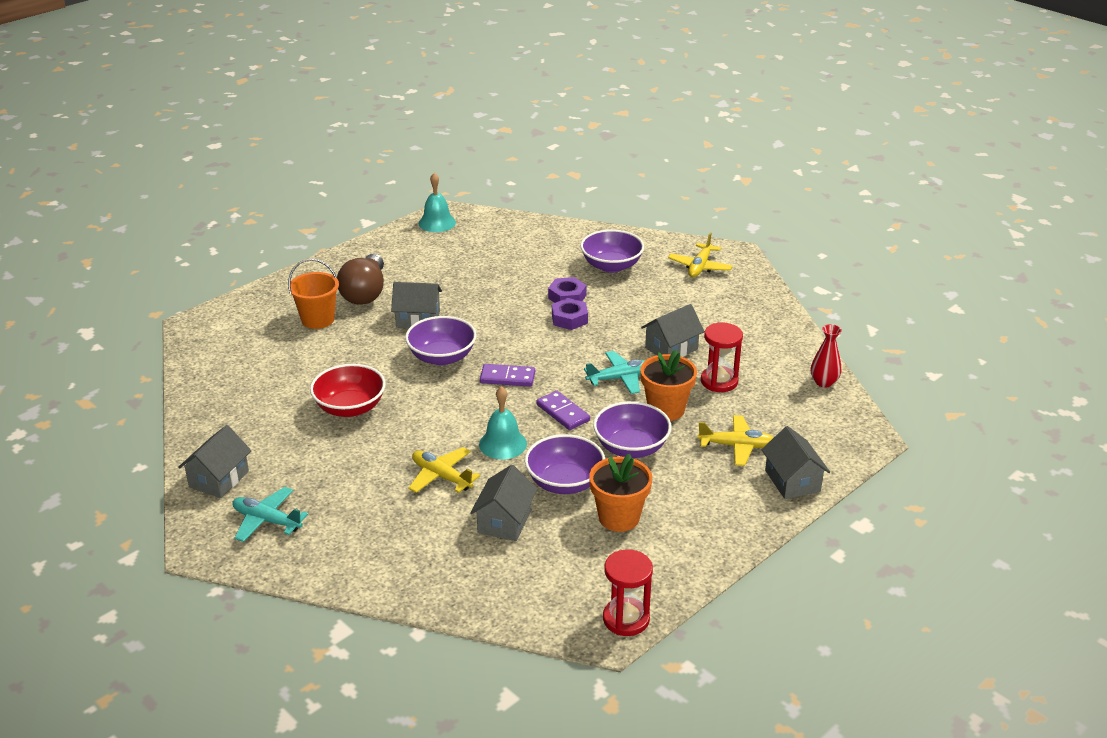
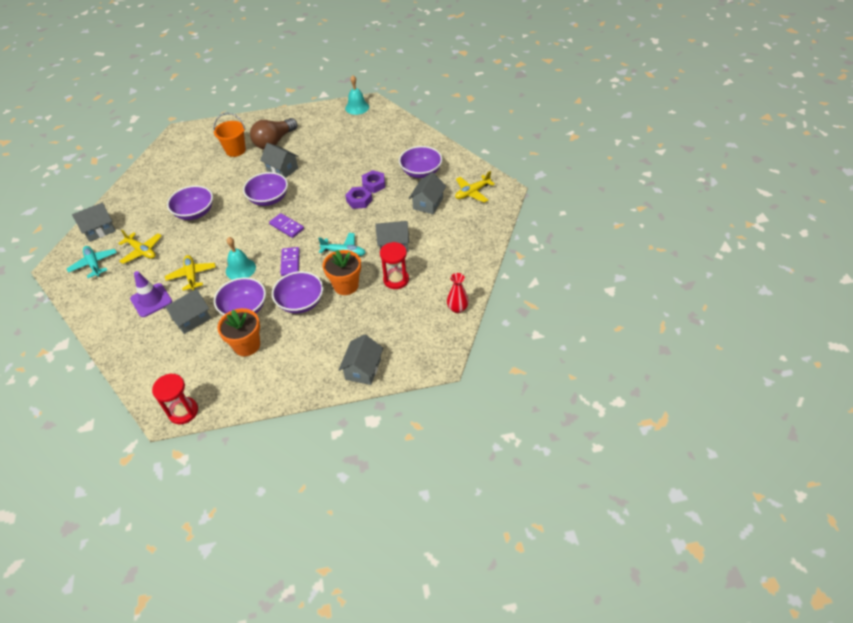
camera: 35 degrees right, 15 degrees up
(350, 407) = (195, 213): red bowl -> purple bowl
(417, 525) = (151, 300): none -> purple traffic cone
(660, 294) = (428, 203): none -> grey house
(736, 446) = (357, 329): yellow plane -> yellow plane (142, 251)

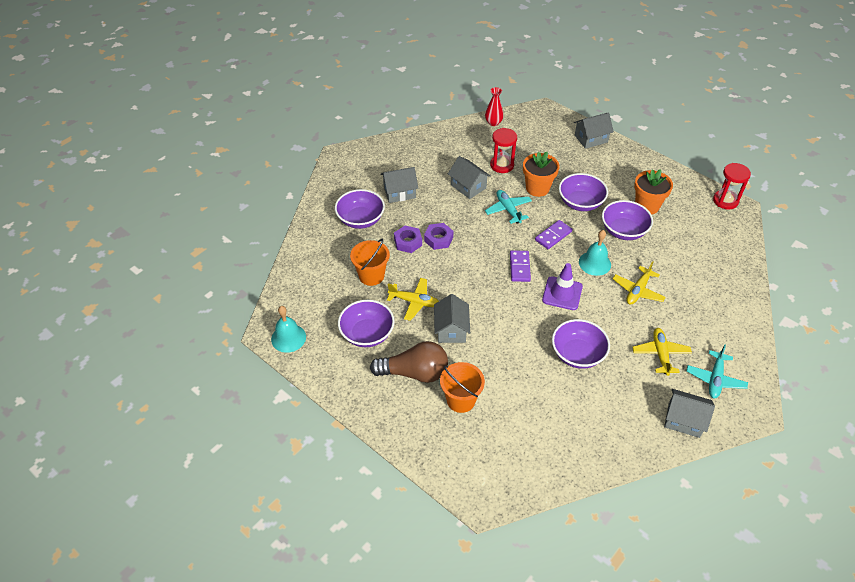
camera: 130 degrees left, 0 degrees up
(151, 300) = (688, 297): purple traffic cone -> purple traffic cone (562, 293)
(191, 319) = (669, 255): grey house -> none
(269, 199) = (501, 307): purple bowl -> purple bowl (367, 334)
(364, 156) = (371, 276): none -> orange bucket
(472, 192) = (360, 173): yellow plane -> yellow plane (414, 302)

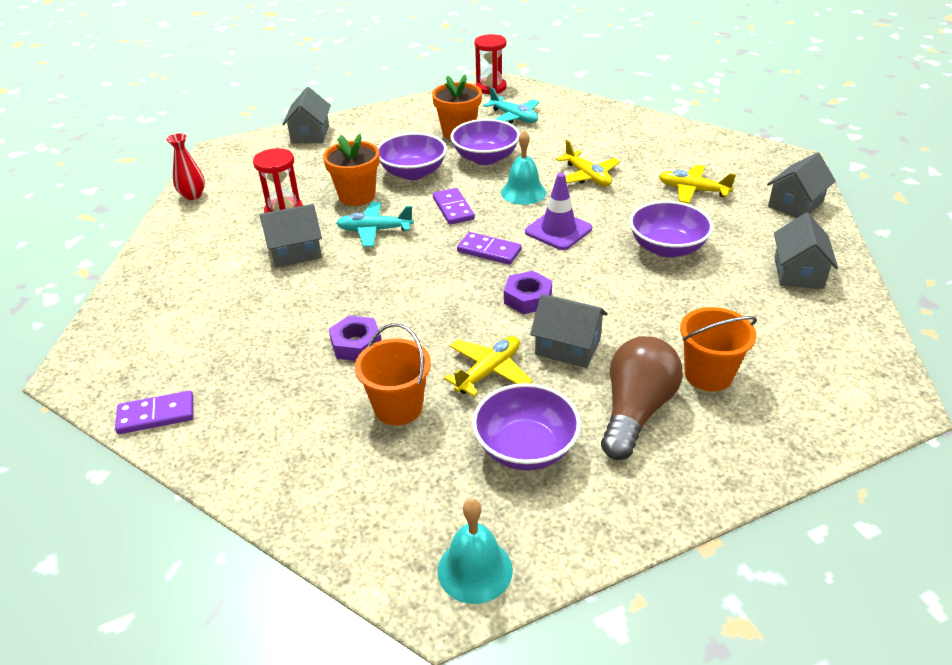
camera: 65 degrees left, 10 degrees down
(327, 195) = (156, 415): none -> purple domino
(360, 219) = (257, 387): purple bowl -> none
(399, 192) = (239, 324): grey house -> grey house (798, 272)
(438, 239) = (376, 310): purple nut -> purple nut (528, 298)
(715, 379) = (743, 168): turquoise plane -> turquoise plane (514, 117)

